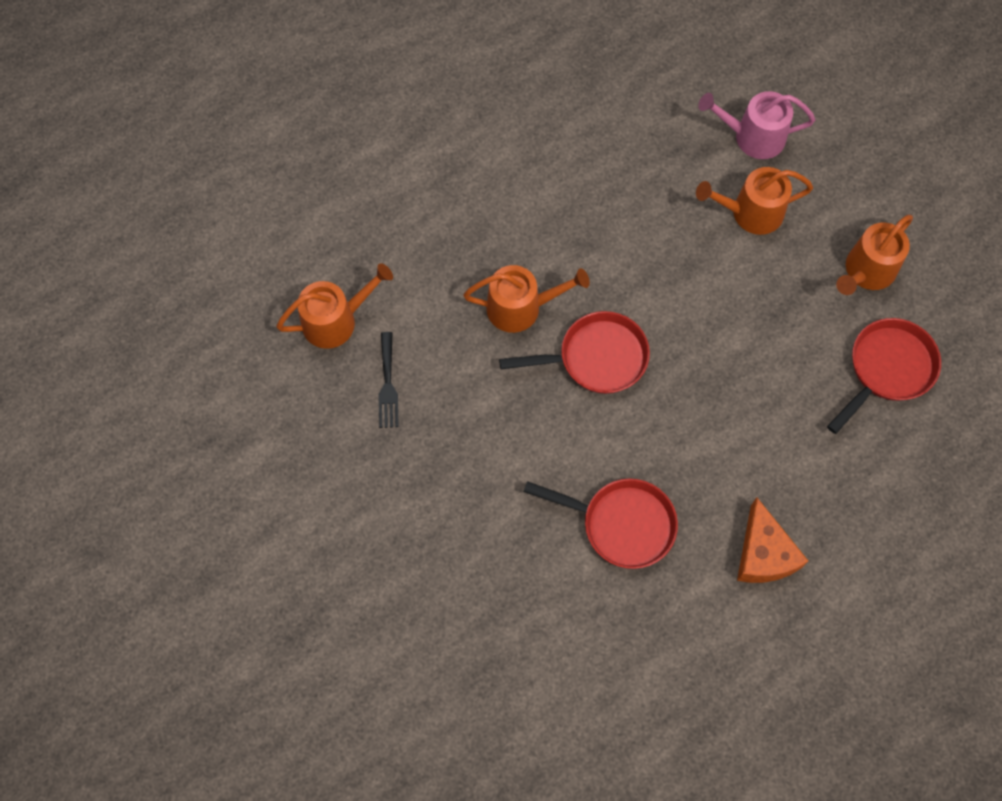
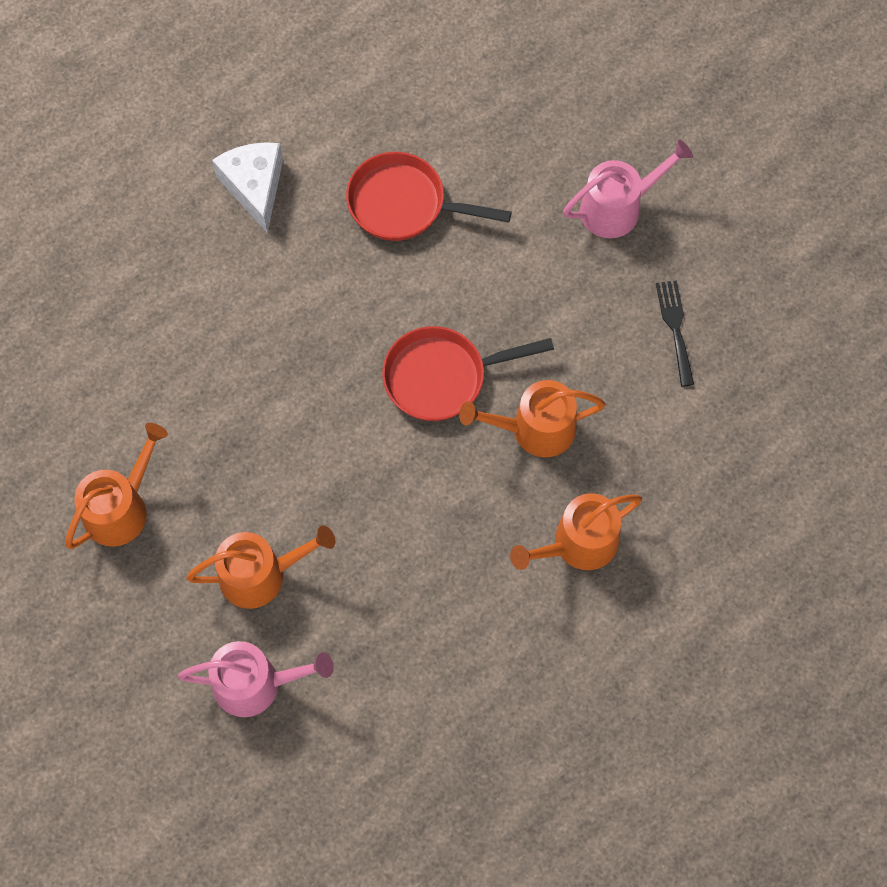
camera: 175 degrees right, 0 degrees up
(335, 321) = (749, 396): orange watering can -> orange watering can (578, 544)
(421, 503) = (617, 208): none -> pink watering can
(763, 554) = (254, 187): orange cheese -> white cheese
(887, 369) = (107, 391): red pan -> none

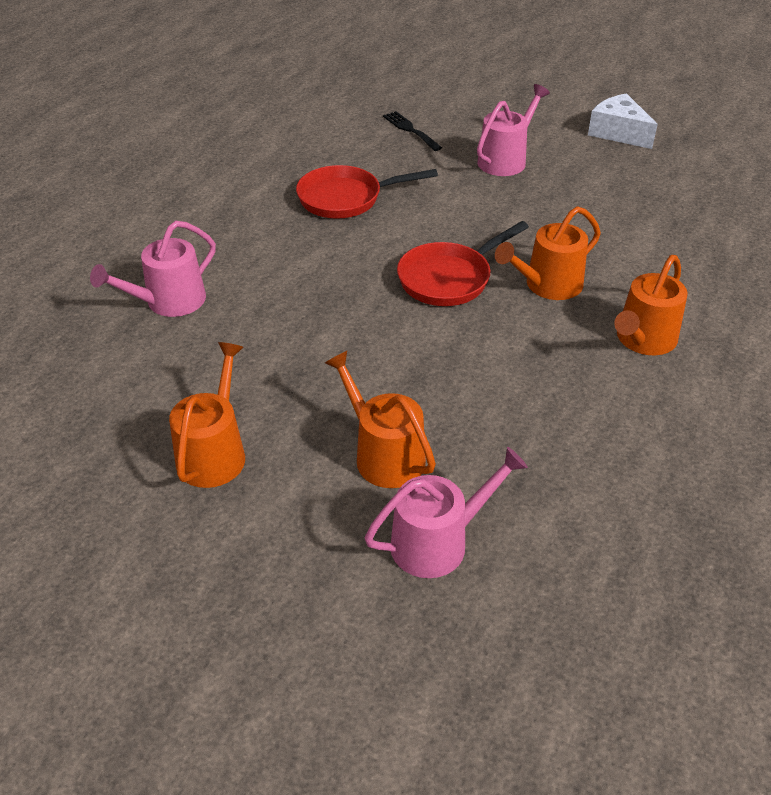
camera: 25 degrees left, 25 degrees down
(158, 295) = (169, 302): none -> pink watering can
(254, 187) = (218, 221): white cheese -> white cheese (618, 133)
(260, 575) = (384, 455): orange watering can -> orange watering can turned 90 degrees counterclockwise
(675, 327) = (600, 203): black fork -> black fork (410, 130)

